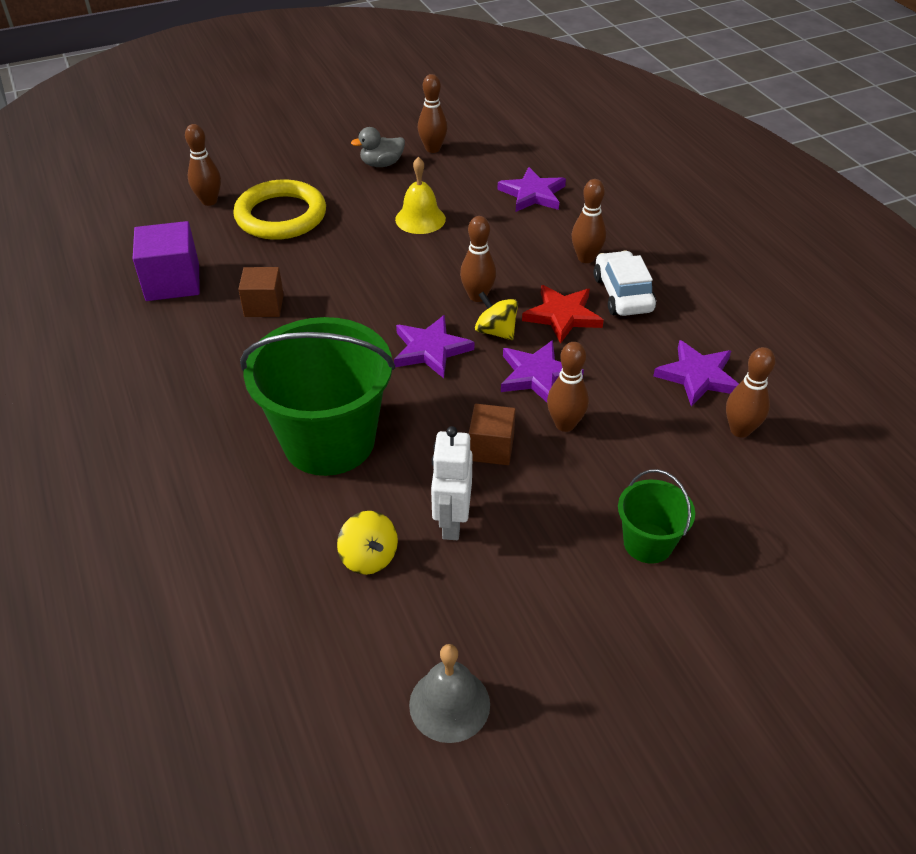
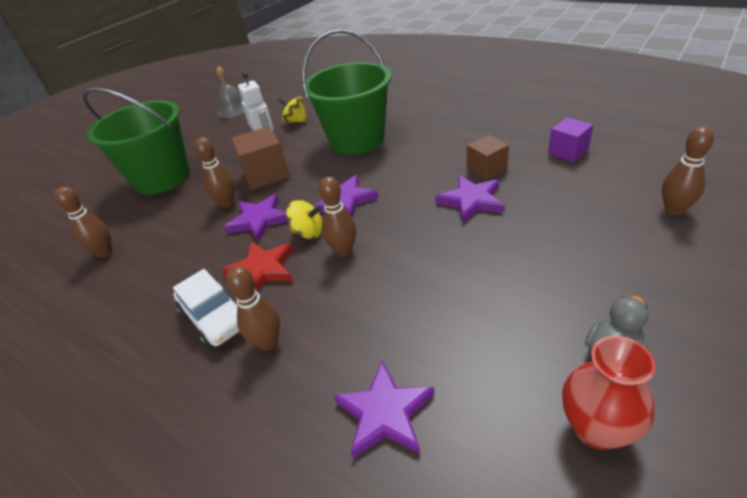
camera: 155 degrees right, 5 degrees down
(172, 282) = (568, 152): purple cube -> purple cube, size x0.66
(281, 216) = (593, 231): yellow ring -> none
(420, 219) = (471, 298): yellow bell -> none
(433, 149) = (596, 428): brown bowling pin -> red vase
(491, 448) = (266, 174): brown cube -> brown cube, size x1.53
(648, 543) = (162, 178): green bucket -> green bucket, size x2.05
(697, 376) = (136, 275): purple star -> purple star (471, 201)

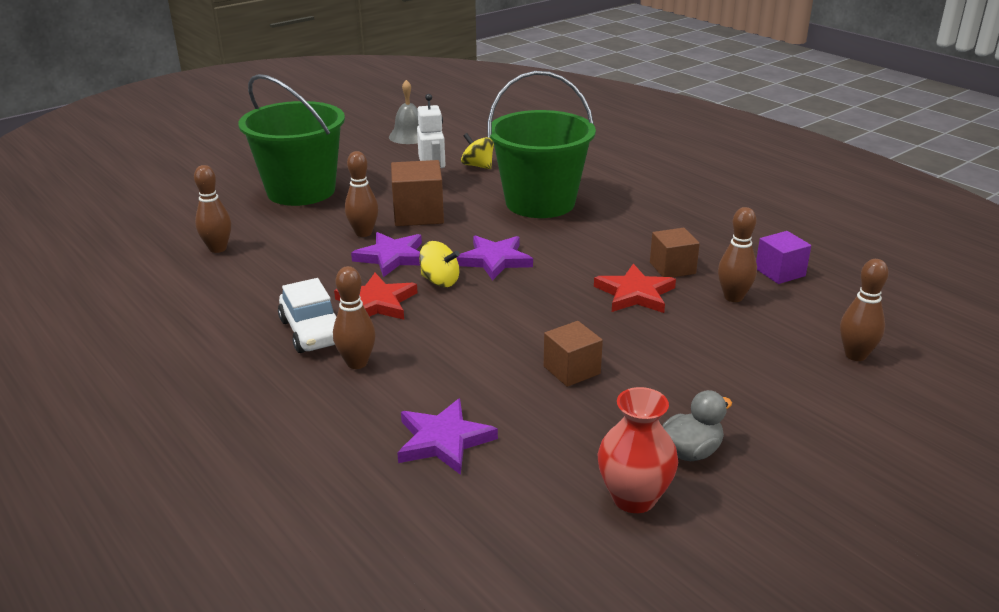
camera: 10 degrees right, 10 degrees down
(344, 251) = (469, 306): brown bowling pin -> brown bowling pin (733, 297)
(461, 292) = (571, 370): none -> brown cube
(471, 201) = (635, 294): purple star -> red star

